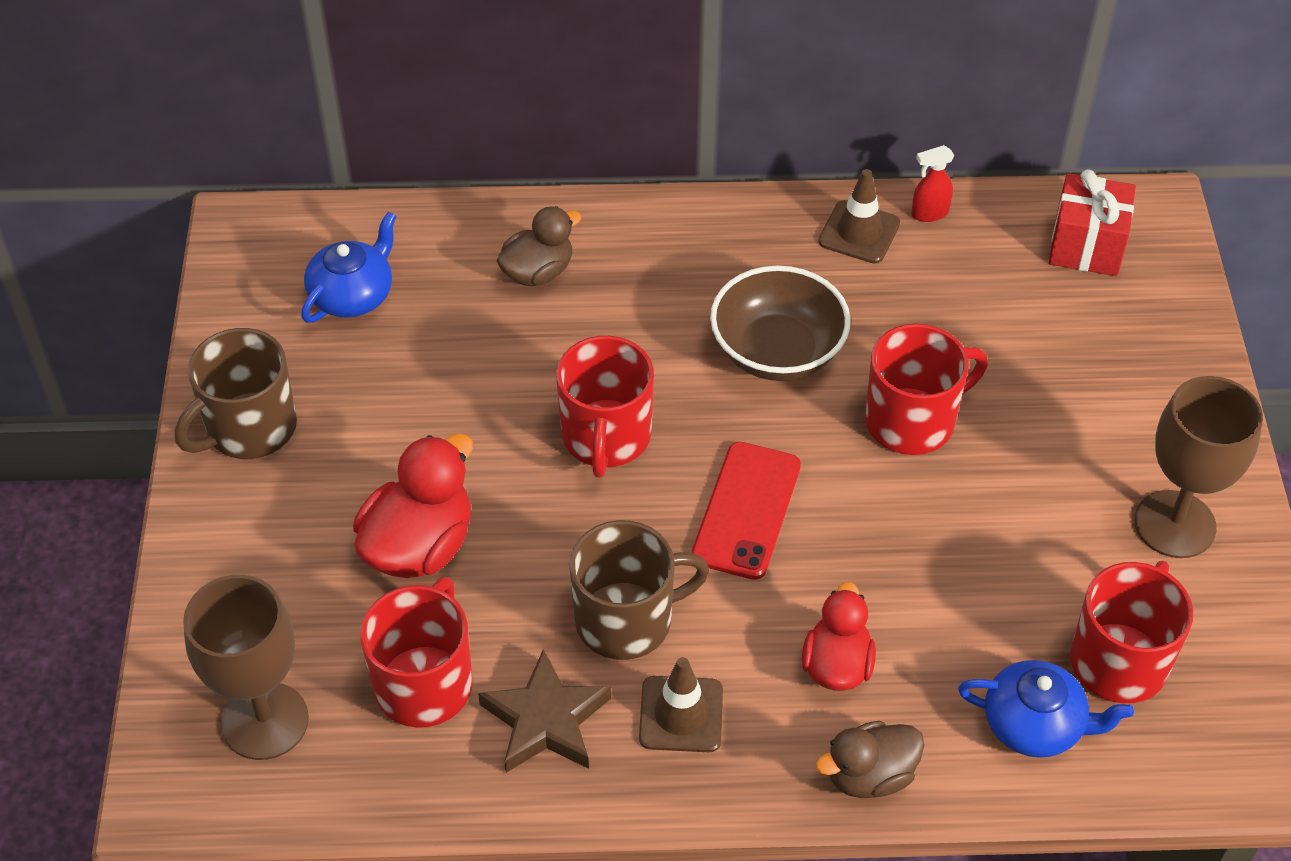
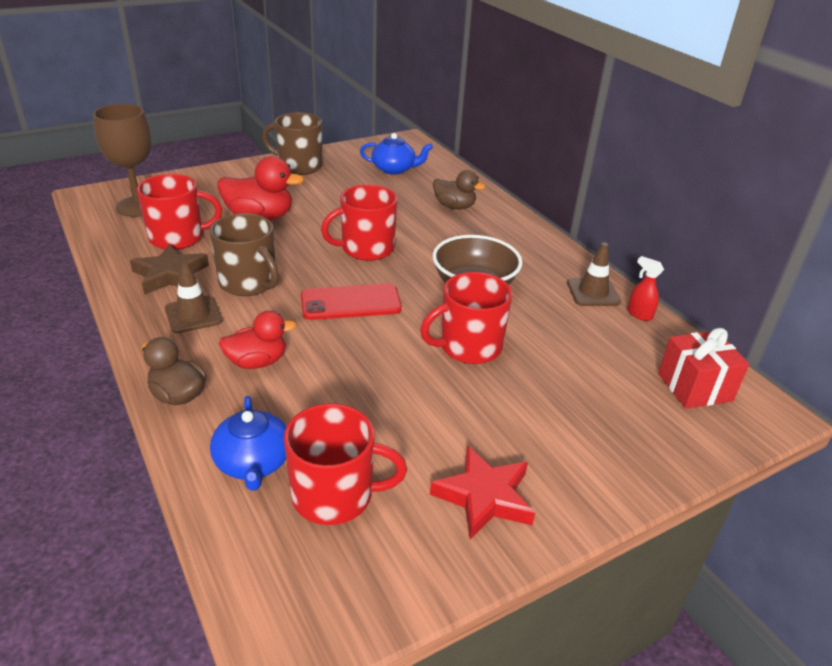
camera: 60 degrees right, 15 degrees down
(912, 421) = (468, 347): red mug -> red mug turned 120 degrees clockwise
(1174, 524) = (484, 496): brown goblet -> red star

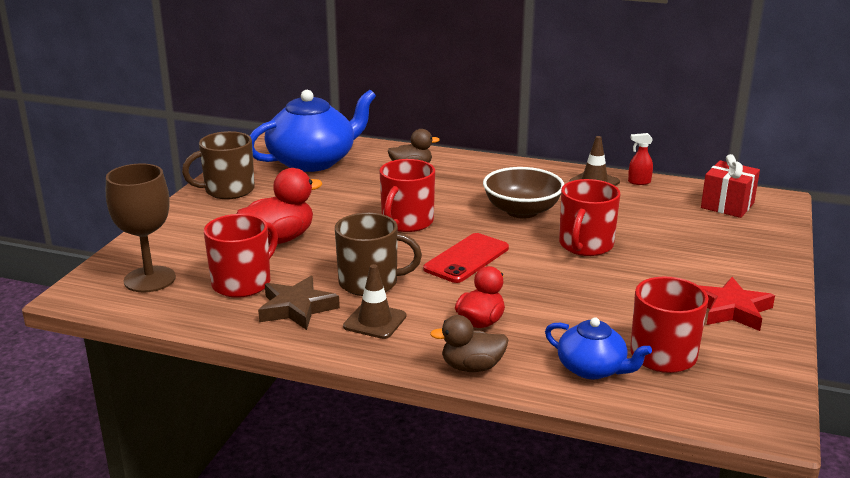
camera: 40 degrees left, 10 degrees down
(394, 169) = (313, 161): blue teapot -> blue teapot, size x1.89

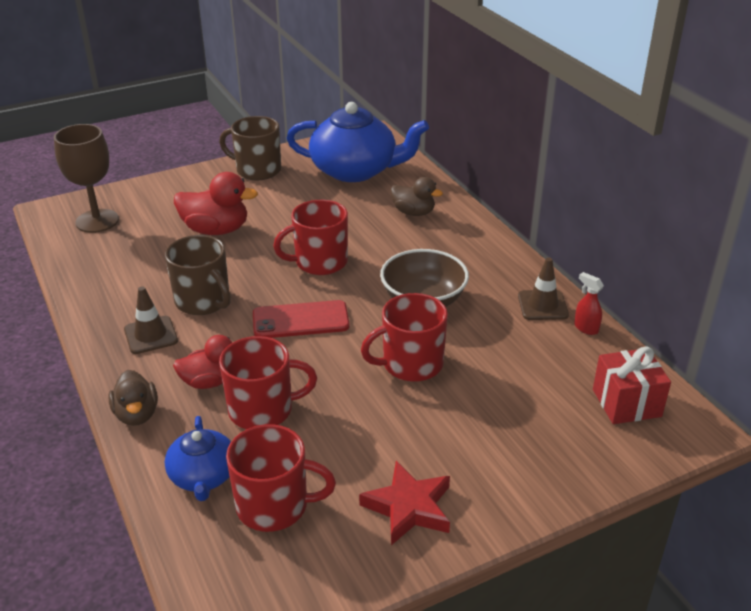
camera: 45 degrees right, 10 degrees up
(243, 283) = (136, 254): red mug -> red mug (262, 410)
(297, 308) = (129, 294): brown star -> none
(472, 367) = (137, 414): brown duck -> brown duck turned 150 degrees counterclockwise

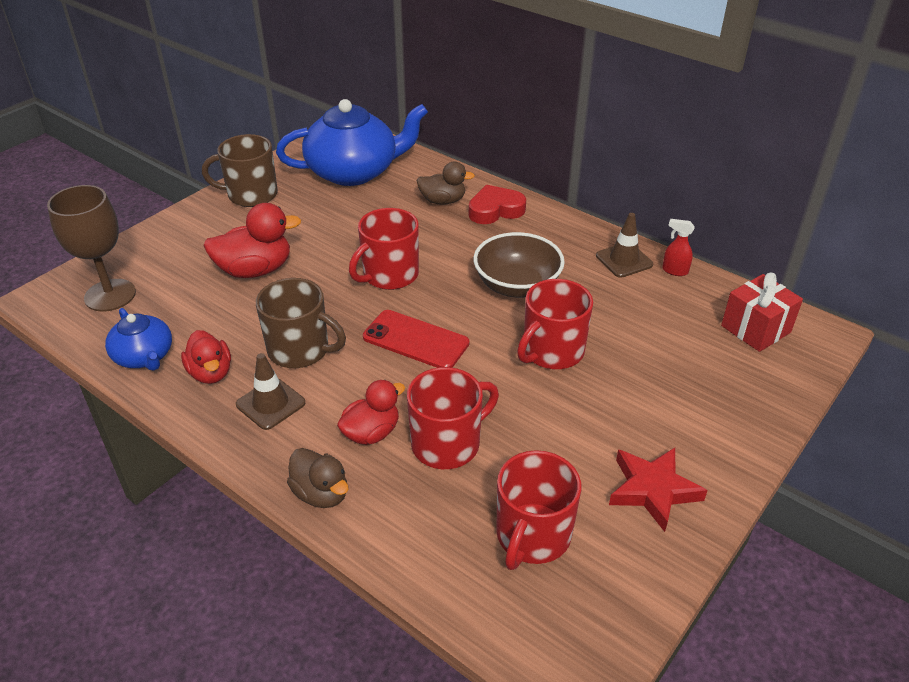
camera: 25 degrees left, 5 degrees up
(125, 299) = (211, 373): none -> red duck
(203, 476) = (440, 533): blue teapot -> blue teapot (144, 356)
(274, 506) = (532, 536): red mug -> red mug turned 135 degrees clockwise
(300, 320) = (415, 340): red phone -> red phone turned 60 degrees clockwise
(455, 231) = (495, 210): none -> red heart

